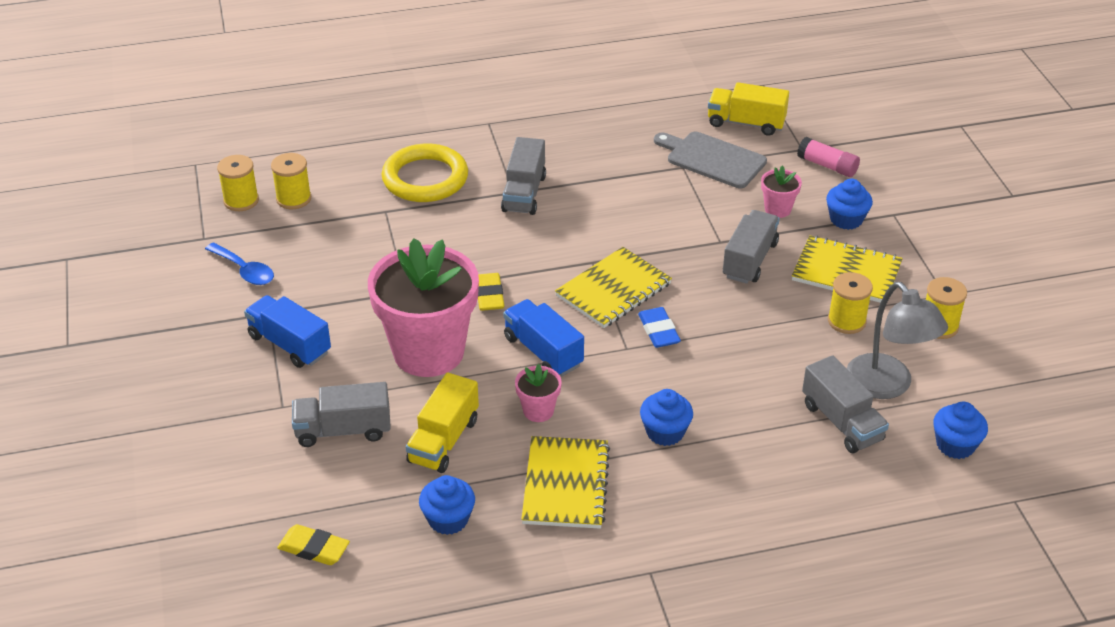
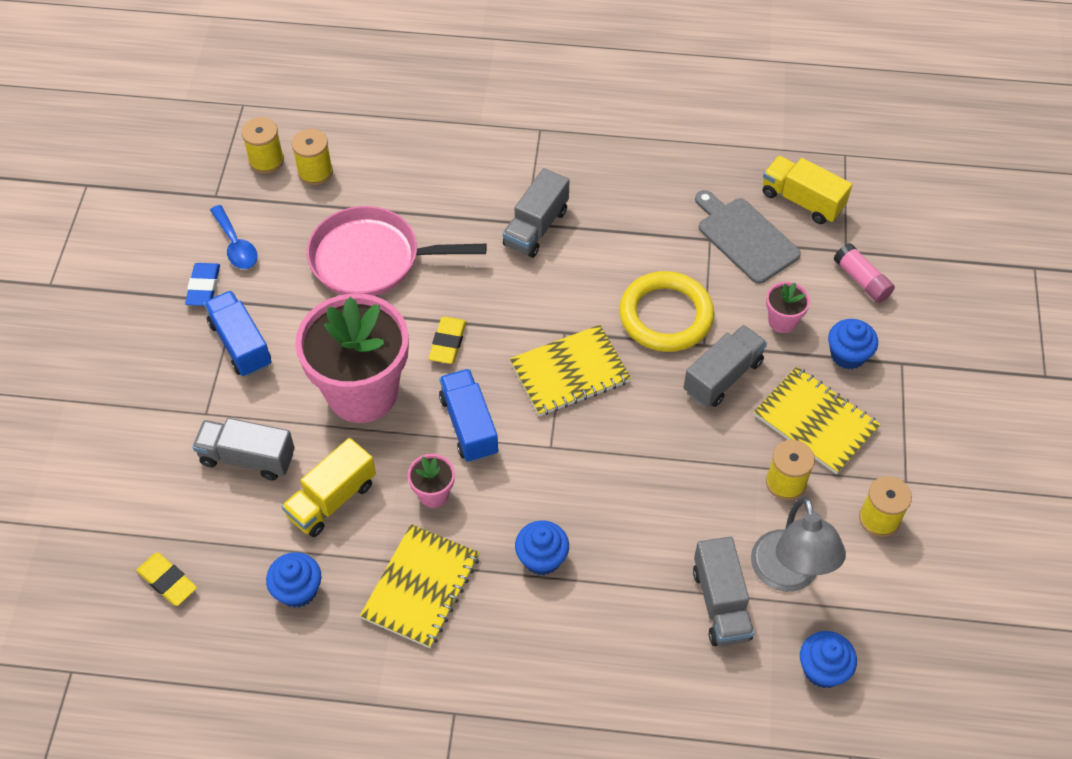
camera: 20 degrees right, 15 degrees up
(382, 250) = (371, 259): none -> pink pan
(425, 178) = (448, 182): yellow ring -> yellow ring (666, 316)
(659, 331) = (591, 436): blue eraser -> blue eraser (204, 287)

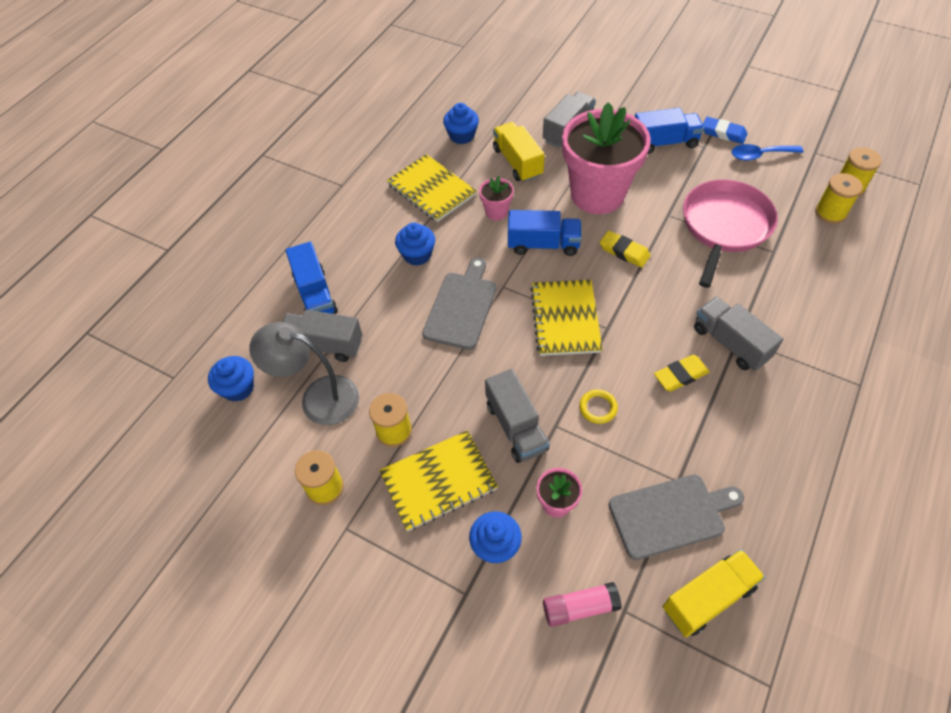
camera: 115 degrees right, 0 degrees up
(167, 581) = (498, 86): yellow eraser -> yellow eraser (680, 375)
(599, 478) = (461, 307): none -> grey cutting board
(655, 650) = (315, 294): none -> blue truck
(666, 316) = (598, 408): yellow ring -> yellow ring, size x0.42

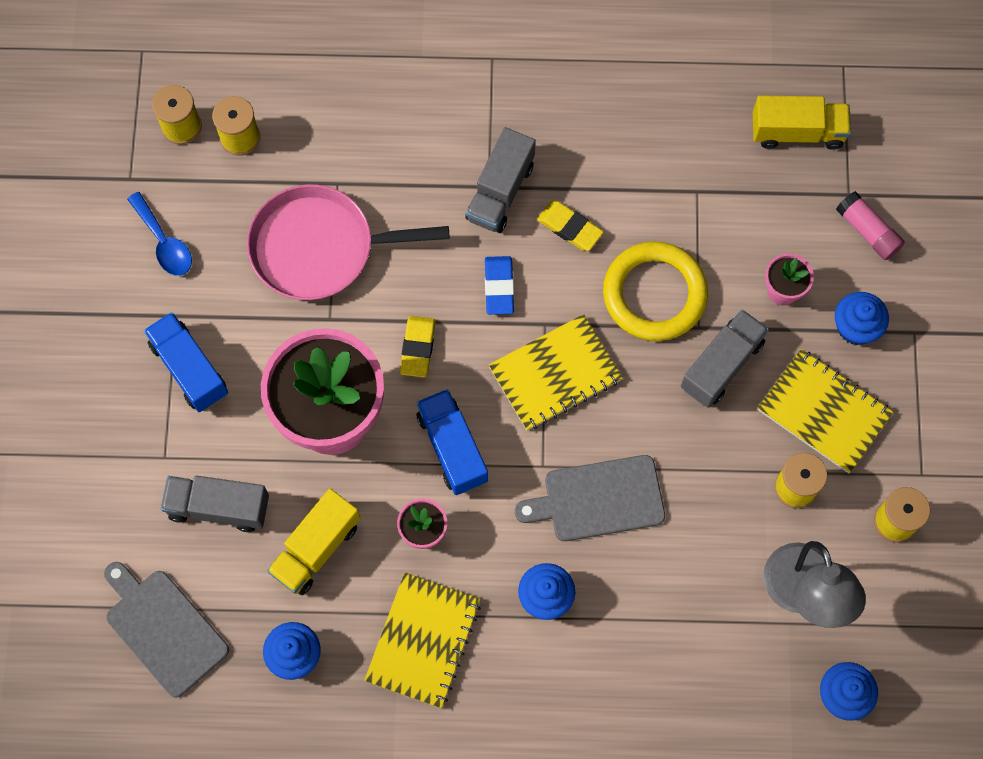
camera: 120 degrees left, 15 degrees up
(315, 294) = (671, 690): blue truck -> none
(324, 345) = (735, 632): grey truck -> none
(598, 408) = (654, 294): yellow ring -> yellow ring, size x2.37
(671, 515) = (735, 186): grey cutting board -> grey cutting board (163, 629)
(708, 598) = (797, 132): yellow truck -> yellow truck turned 150 degrees clockwise
(723, 133) = (136, 299): blue eraser -> blue eraser (499, 287)

